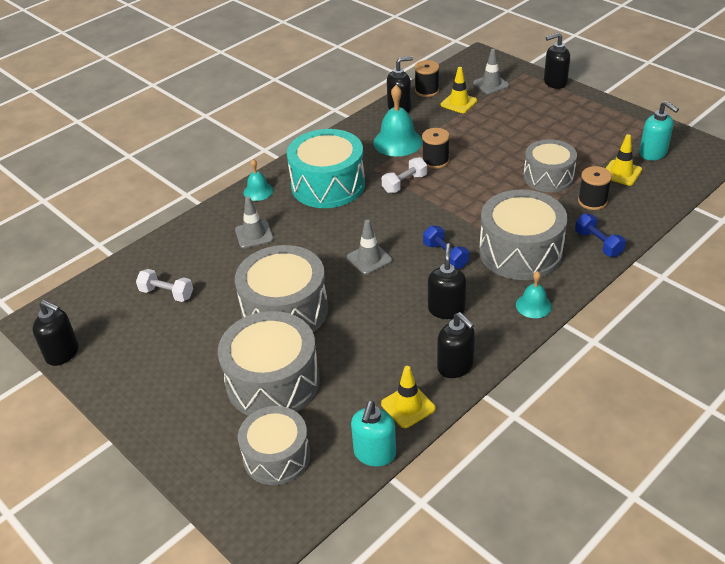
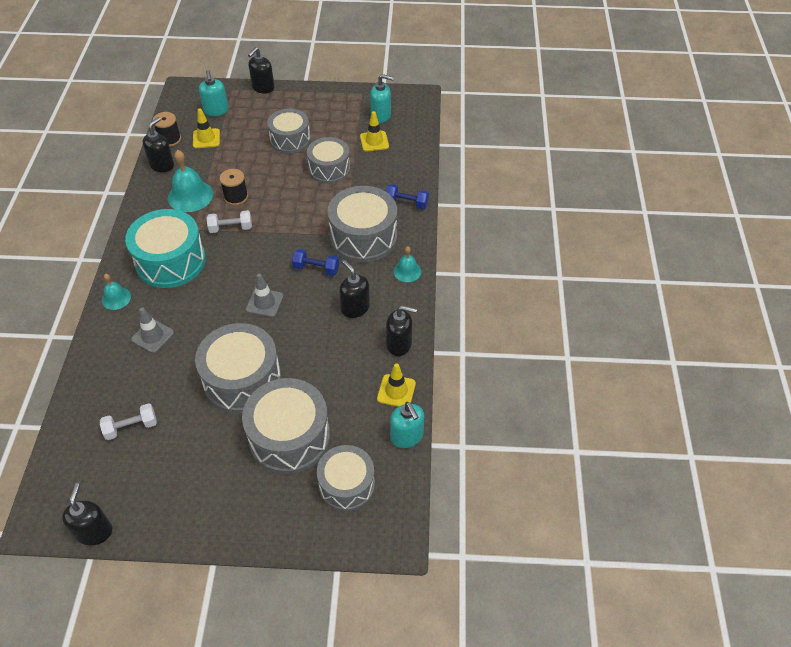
camera: 45 degrees left, 10 degrees up
(63, 353) = (94, 531): black soap dispenser -> black soap dispenser turned 75 degrees counterclockwise
(404, 183) = (231, 228): white dumbbell -> white dumbbell turned 75 degrees clockwise
(491, 84) = (216, 111): grey traffic cone -> turquoise soap dispenser
(535, 136) = (290, 140): none -> grey drum
(592, 201) = (375, 173): black spool -> none

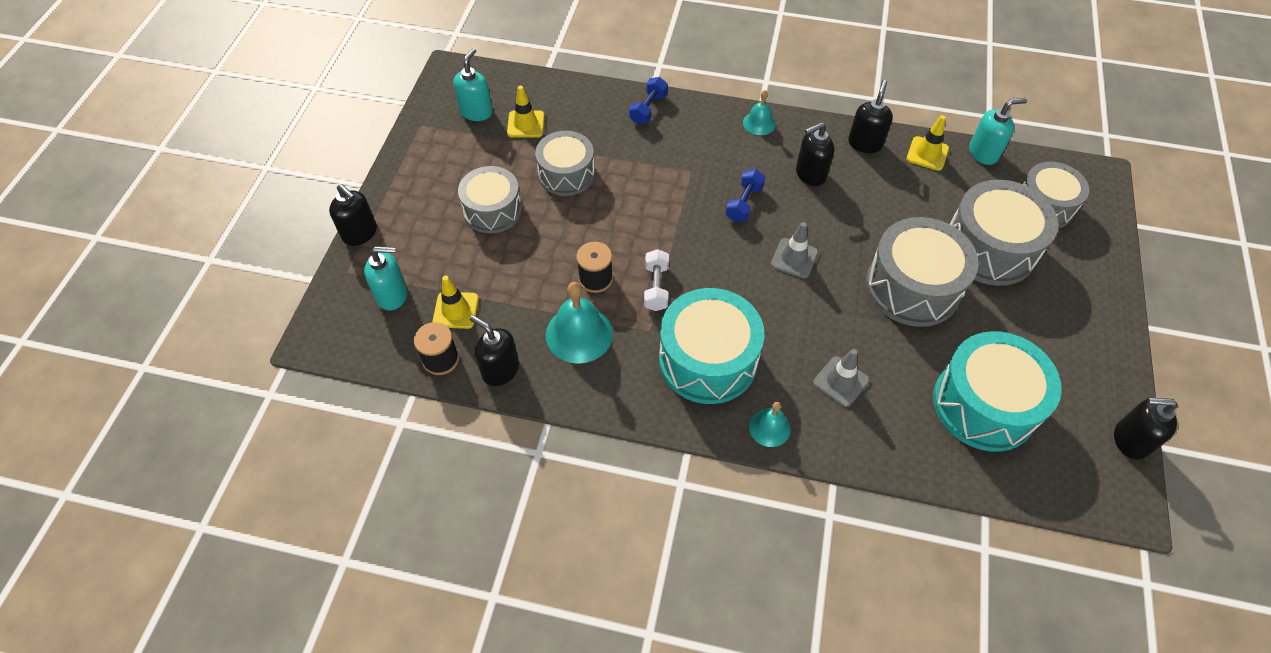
camera: 80 degrees left, 5 degrees up
(131, 427) = (984, 404): white dumbbell -> turquoise drum
(363, 237) = (698, 154): grey drum -> none

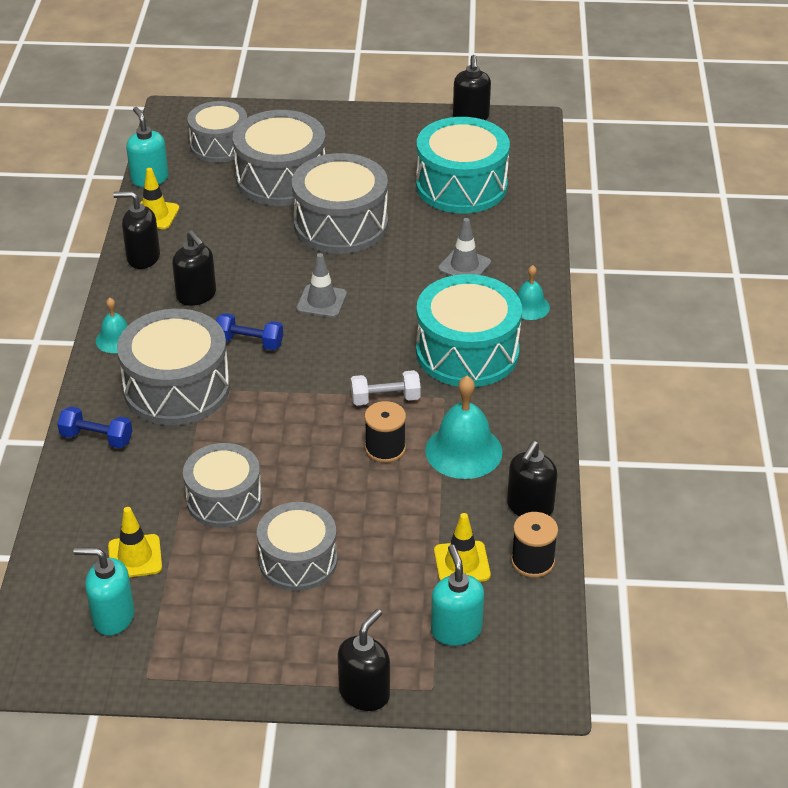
camera: 100 degrees left, 15 degrees down
(694, 155) = (177, 388): none -> grey drum

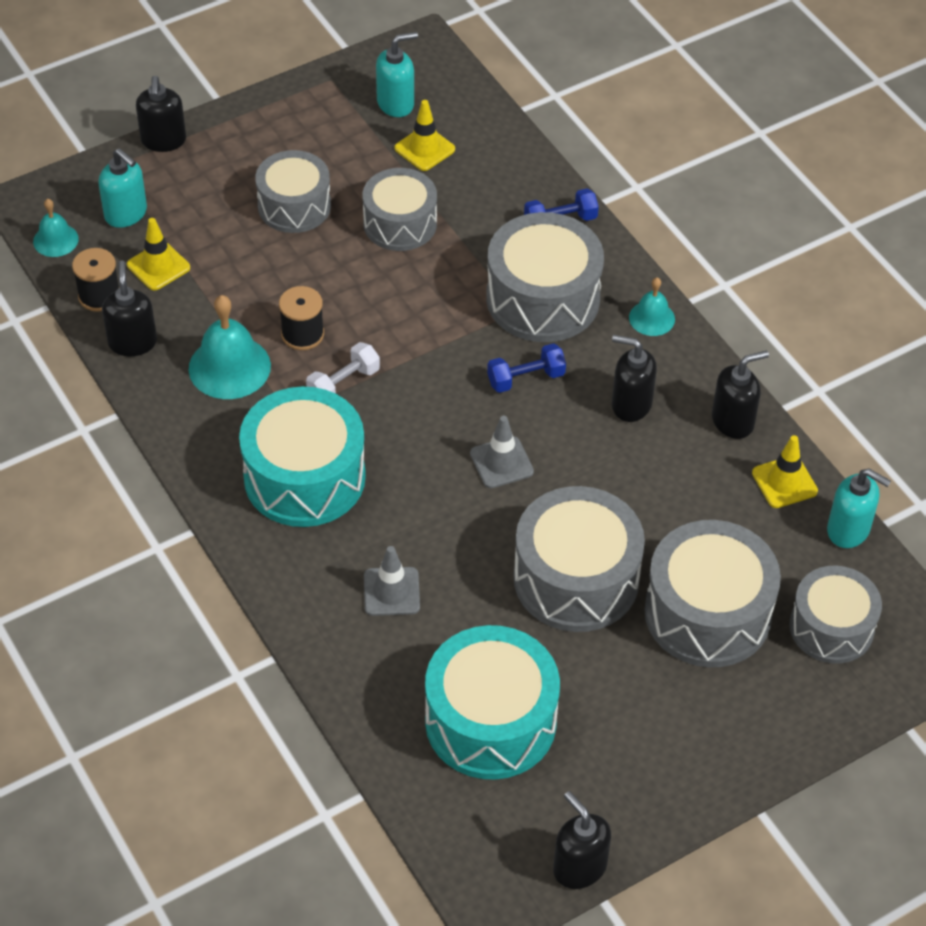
camera: 145 degrees right, 10 degrees up
(529, 306) = (280, 571): turquoise bell -> turquoise bell (55, 240)

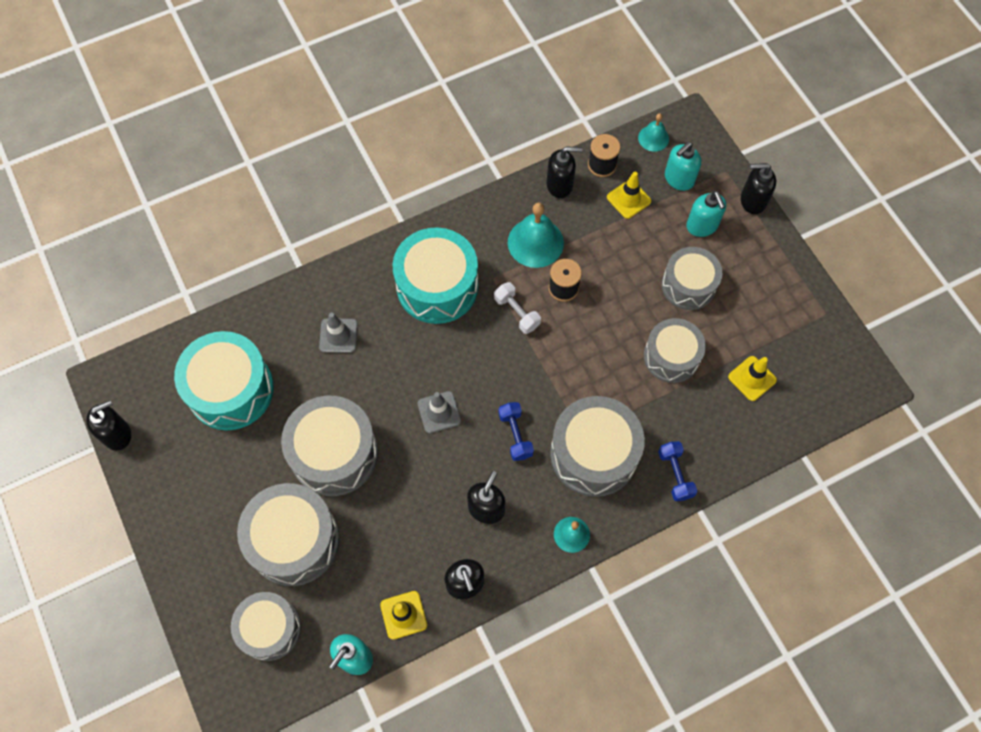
camera: 95 degrees right, 15 degrees up
(396, 103) = (802, 360): turquoise soap dispenser -> turquoise soap dispenser (702, 226)

